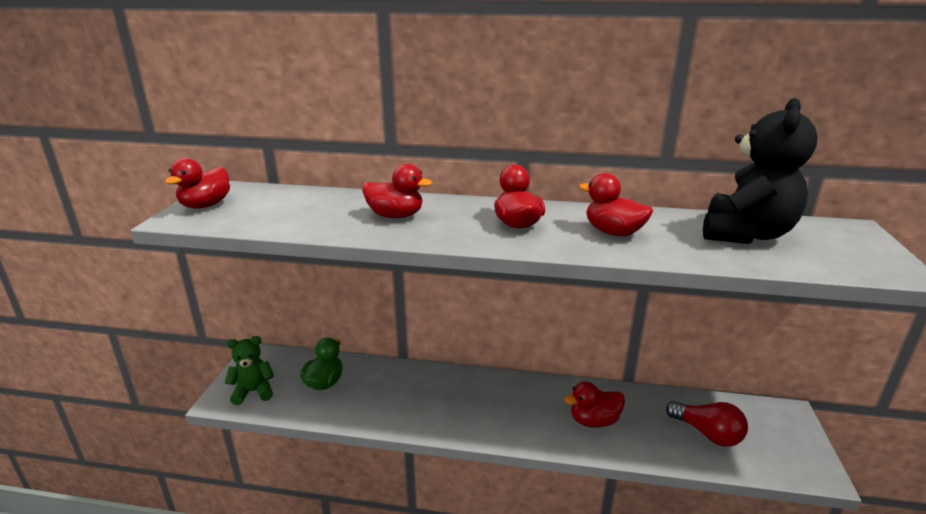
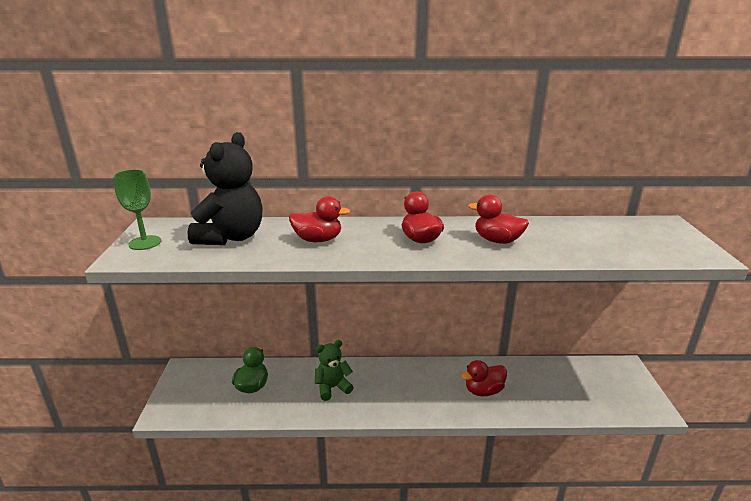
camera: 10 degrees left, 0 degrees up
(206, 205) = (145, 243): red duck -> green goblet
(253, 391) = (190, 402): green teddy bear -> green teddy bear (332, 388)
(707, 434) = (571, 390): red light bulb -> none
(745, 234) = (594, 234): black teddy bear -> black teddy bear (231, 237)

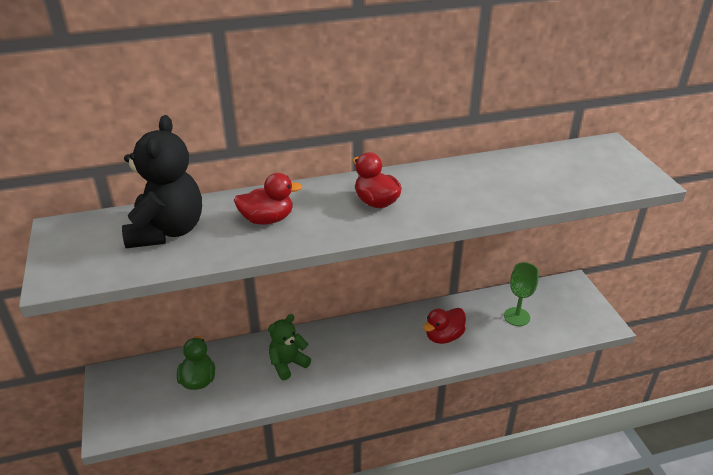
camera: 15 degrees left, 10 degrees up
(145, 243) = (67, 255): green goblet -> green goblet (517, 317)
(497, 240) = (454, 192): red duck -> none

